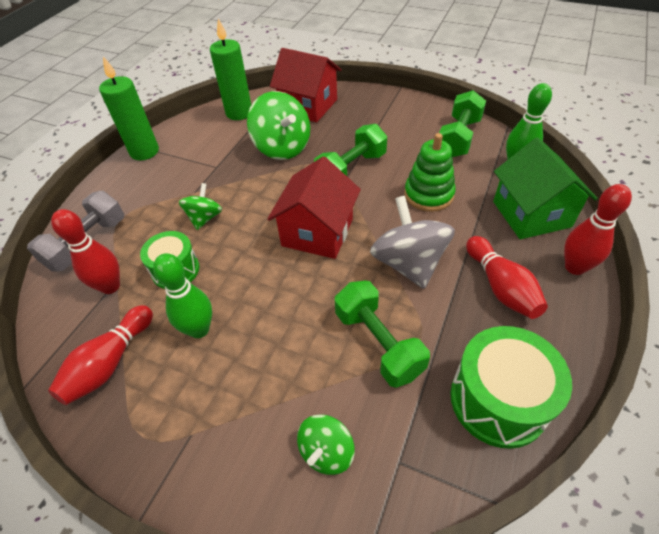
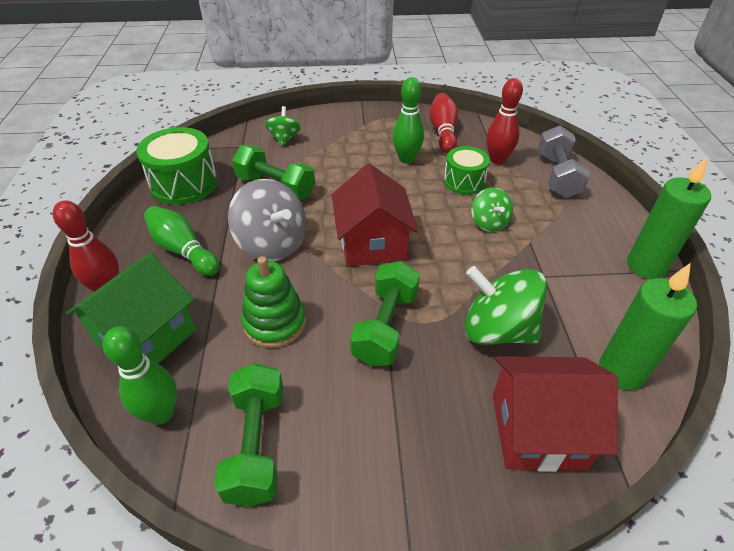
camera: 150 degrees right, 5 degrees down
(500, 287) = (183, 250): red bowling pin -> green bowling pin
(531, 214) = (146, 337): green house -> green house turned 75 degrees clockwise

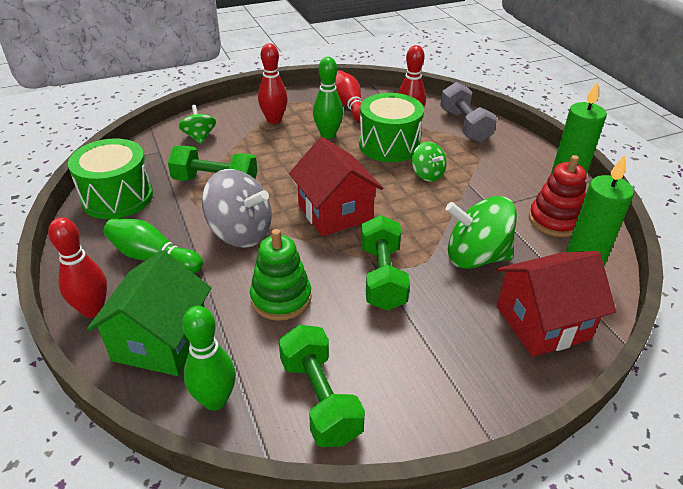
camera: 20 degrees left, 5 degrees down
(362, 134) = (274, 120): none -> red bowling pin
(464, 182) = (389, 145): green drum -> green drum, size x1.58
(611, 309) = (554, 220): none -> red stacking toy

